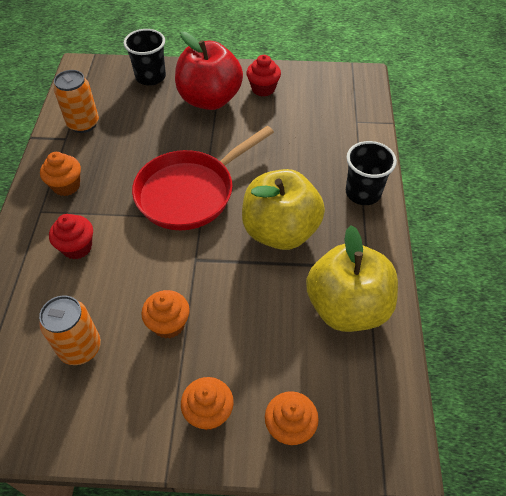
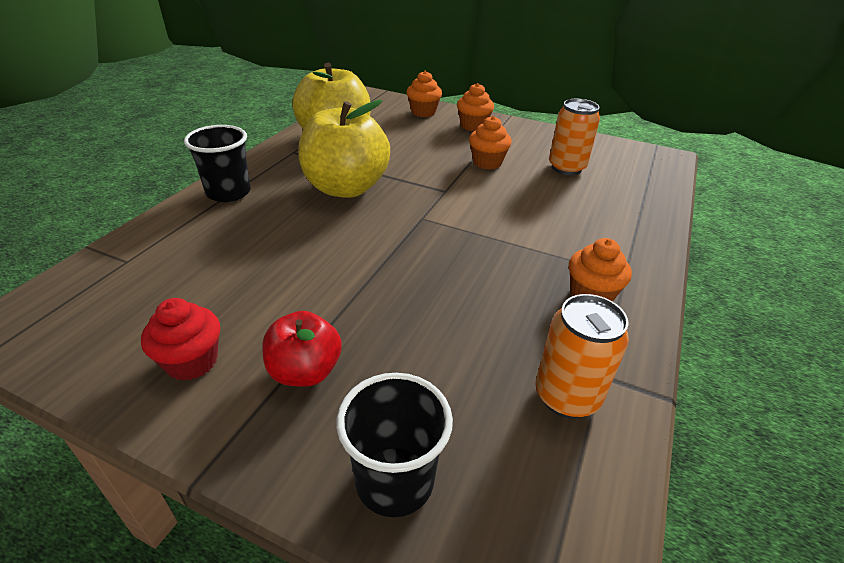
camera: 160 degrees left, 15 degrees down
(77, 247) = (572, 228): red cupcake -> none
(190, 192) = (420, 243): red pan -> none
(210, 99) = (305, 371): red apple -> red apple, size x0.55

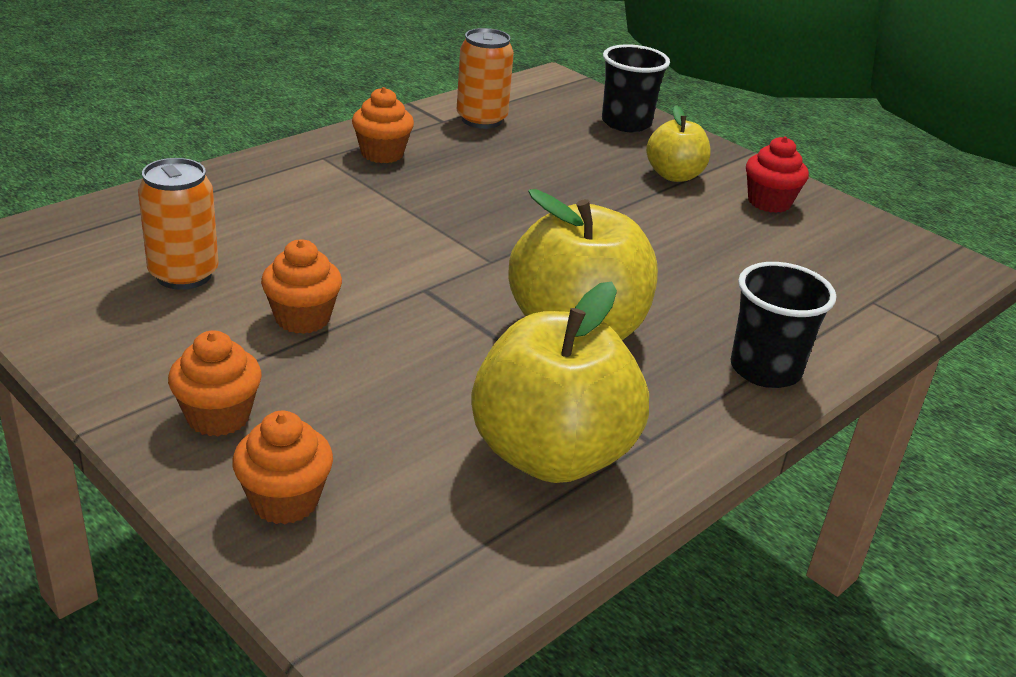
camera: 160 degrees left, 5 degrees down
(305, 371) = (674, 175): red apple -> yellow apple

